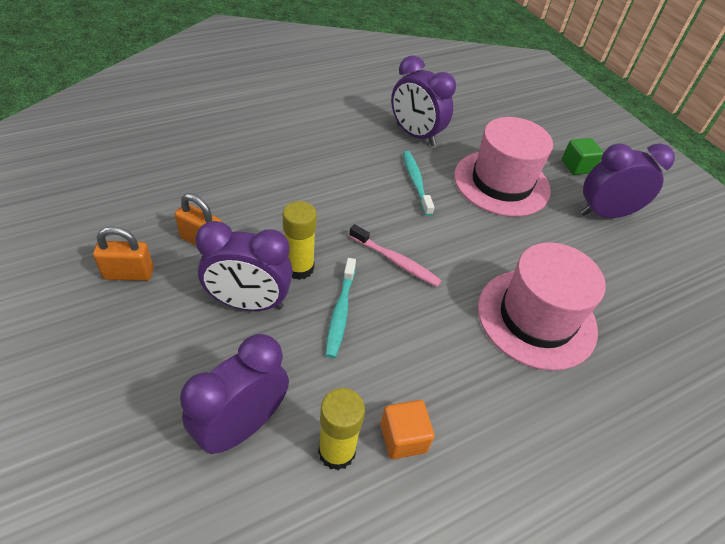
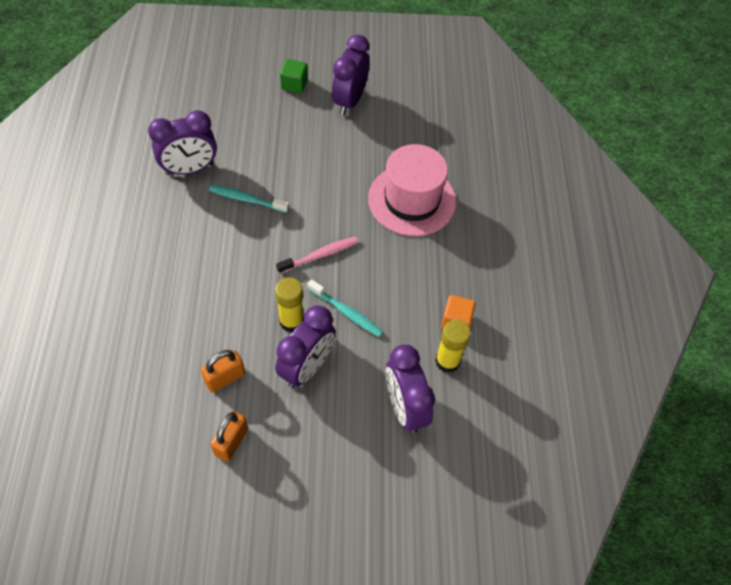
camera: 60 degrees left, 10 degrees up
(501, 183) = (282, 143): pink hat -> none

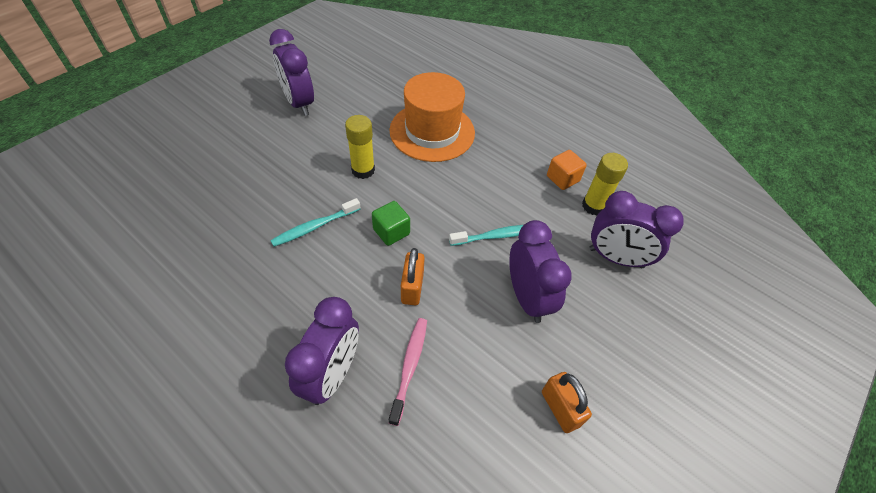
camera: 50 degrees left, 5 degrees down
(190, 169) = (231, 246): purple clock -> purple clock (332, 374)
(225, 378) = (487, 368): orange padlock -> orange padlock (412, 287)
(291, 321) = (471, 278): yellow glue stick -> yellow glue stick (363, 170)
(294, 84) = (239, 121): green cube -> green cube (391, 232)
(319, 255) = (425, 217): pink toothbrush -> pink toothbrush (409, 368)
(412, 200) = (432, 131): pink hat -> orange hat

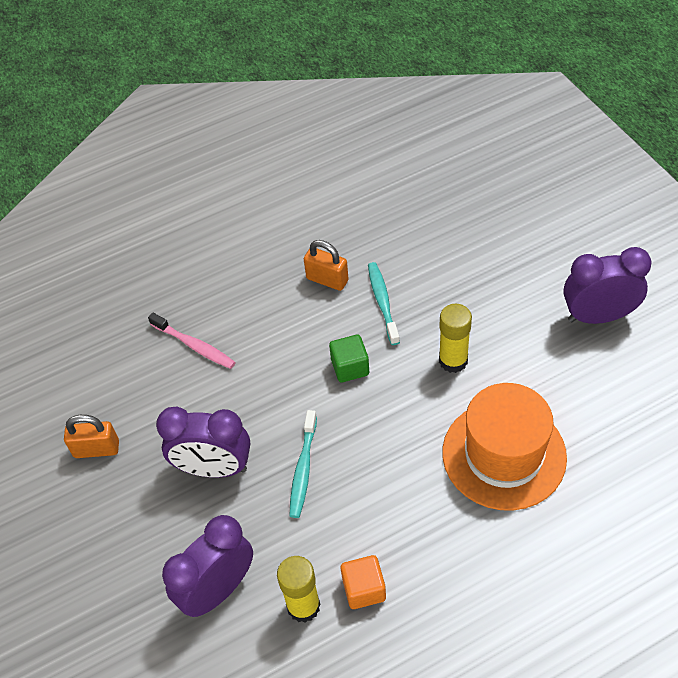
camera: 120 degrees right, 0 degrees up
(332, 374) = (216, 290): purple clock -> none
(412, 287) = (273, 368): orange padlock -> orange padlock (327, 280)

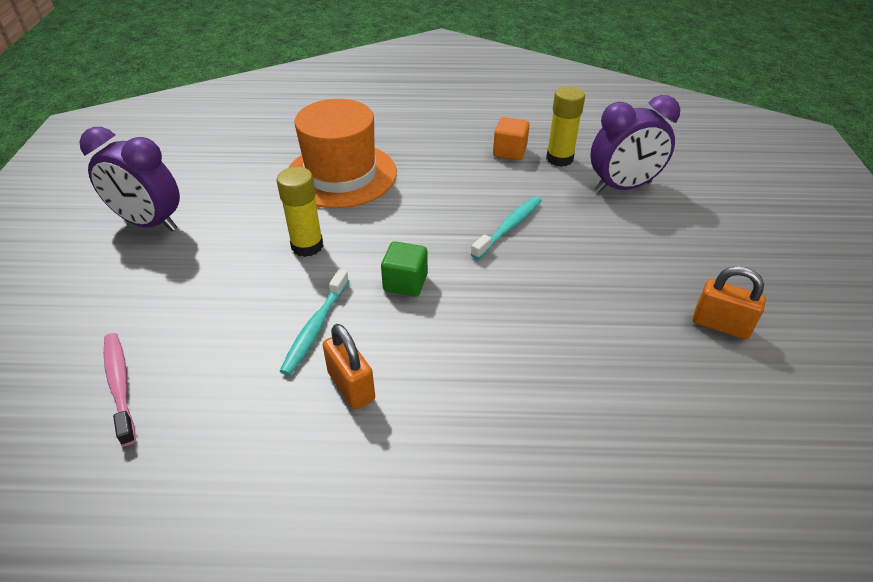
camera: 155 degrees left, 10 degrees down
(194, 345) = (566, 385): pink toothbrush -> pink toothbrush (120, 386)
(214, 468) = (593, 259): purple clock -> none

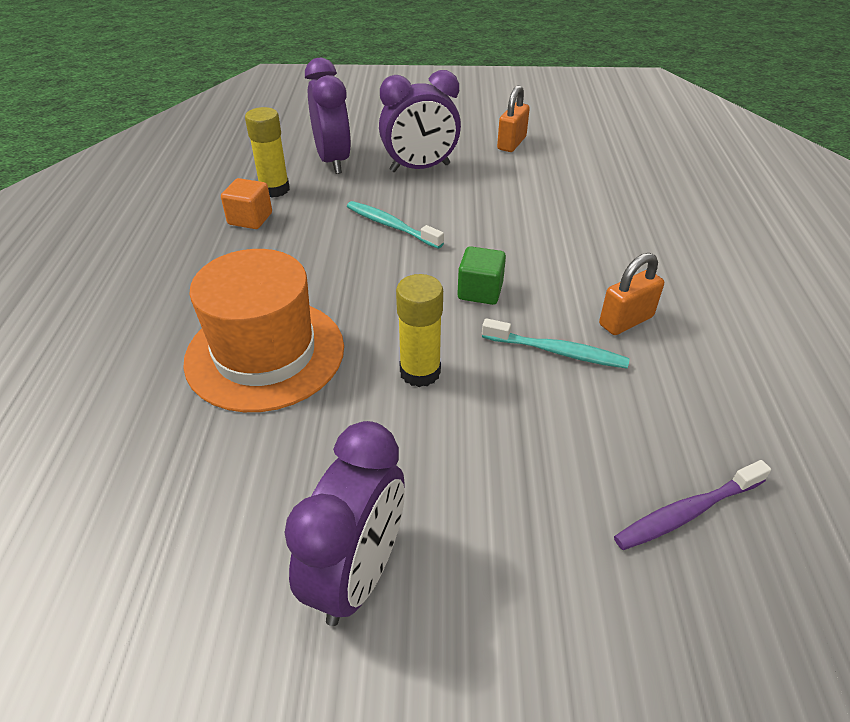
camera: 90 degrees left, 0 degrees up
(120, 386) = (688, 512): pink toothbrush -> purple toothbrush
(627, 245) = (420, 168): none -> purple clock

